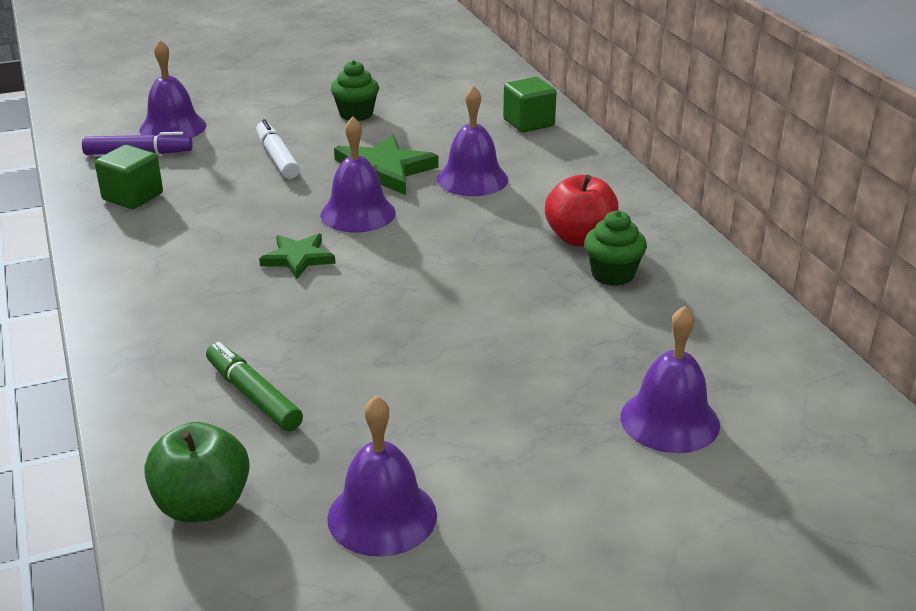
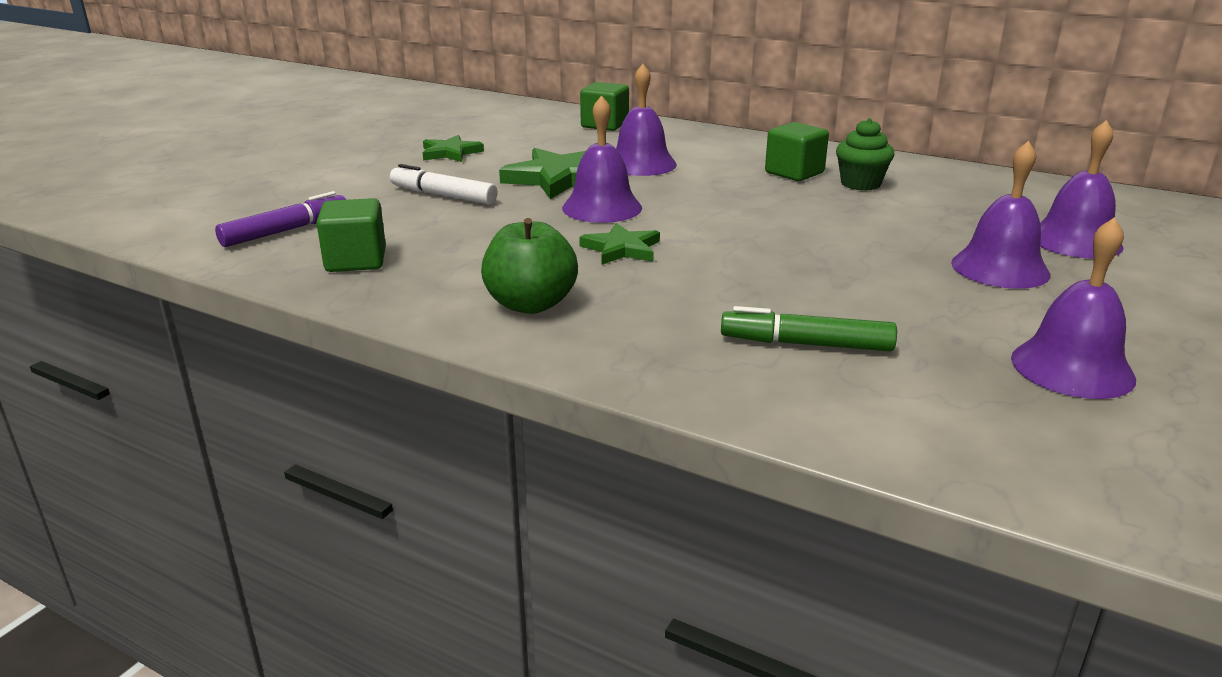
camera: 40 degrees left, 5 degrees down
(173, 127) = (282, 204): purple bell -> purple bell (1000, 268)
(202, 505) = (951, 430): green apple -> green apple (530, 304)
(356, 114) = (450, 153): green cupcake -> green star
(580, 238) = (794, 173): red apple -> green cube

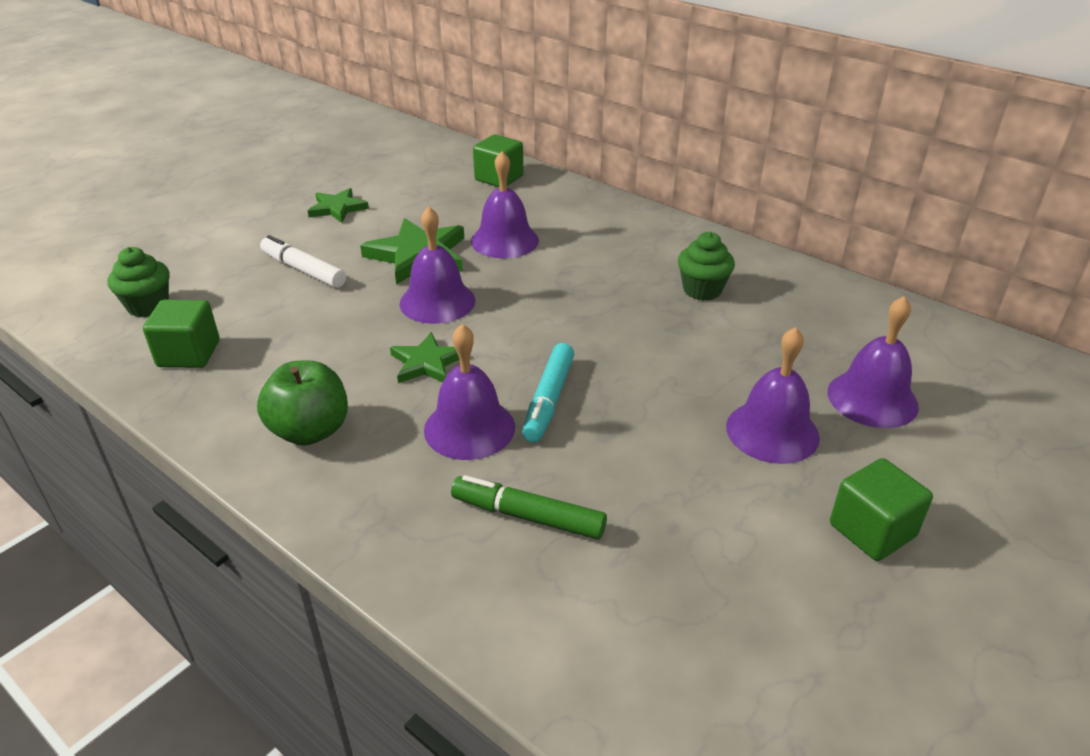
camera: 10 degrees right, 10 degrees up
(286, 230) = (148, 306): purple marker -> green cupcake
(766, 264) = (548, 400): none -> turquoise marker
(794, 173) = (645, 267): green cube -> green cube (872, 530)
(1072, 368) = (762, 584): purple bell -> purple bell (469, 428)

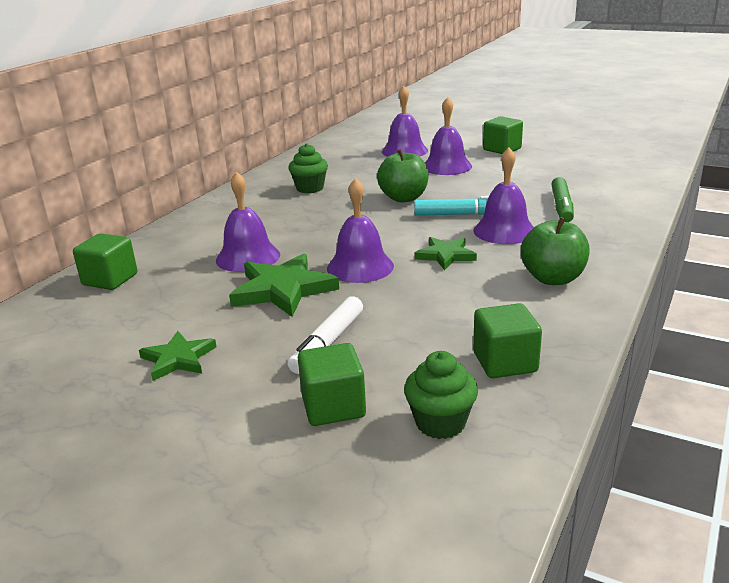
camera: 100 degrees left, 10 degrees down
(214, 265) = (333, 406): none -> green cube
(634, 361) = (404, 198): none -> green apple

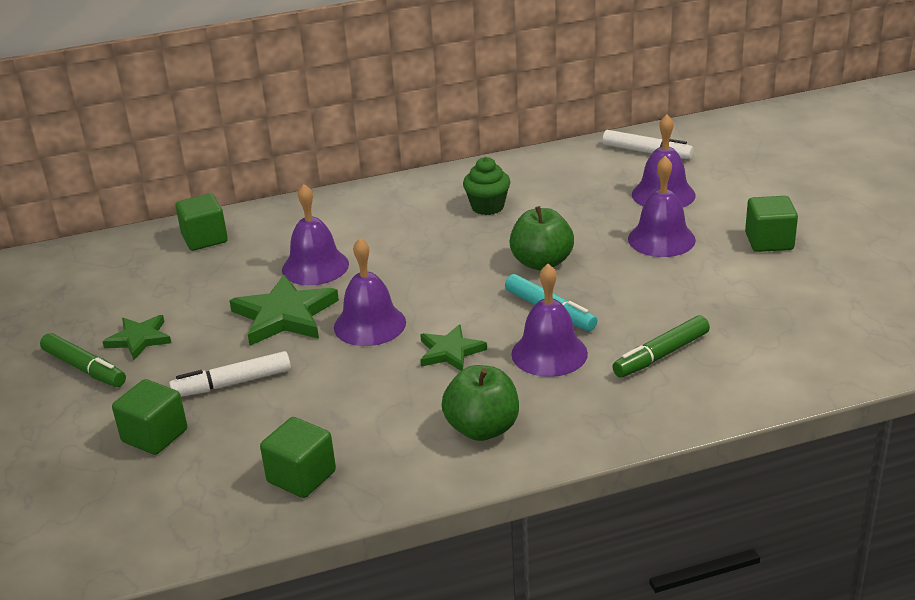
camera: 45 degrees right, 5 degrees up
(161, 403) = (84, 368): none -> green marker
(354, 139) = (646, 152): none -> white marker
(440, 423) = (185, 491): green cupcake -> none

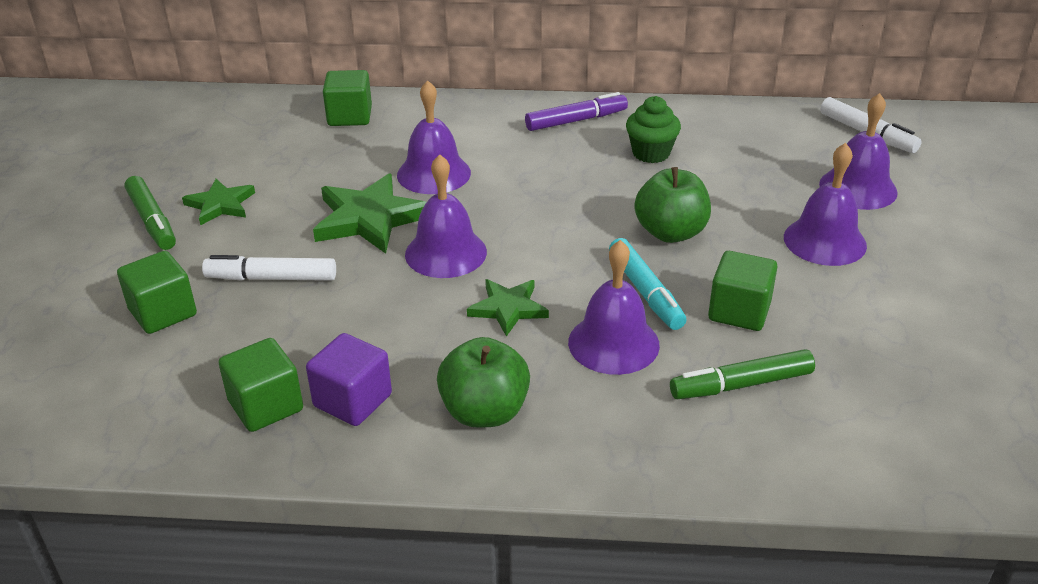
camera: 20 degrees right, 5 degrees up
(371, 452) = (352, 400): none -> purple cube
(408, 196) = (576, 120): none -> purple marker
(769, 241) = (956, 278): green cube -> green cube (739, 311)

